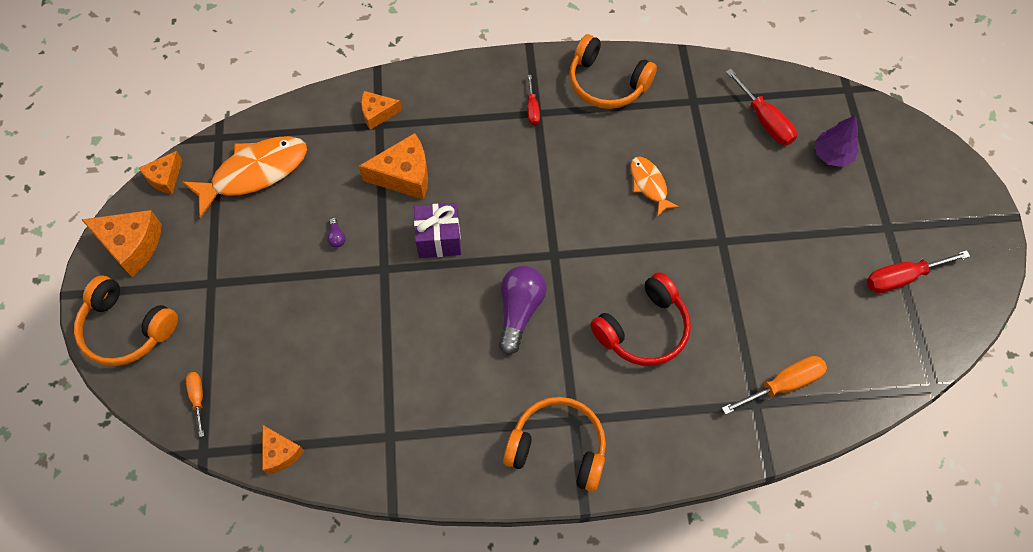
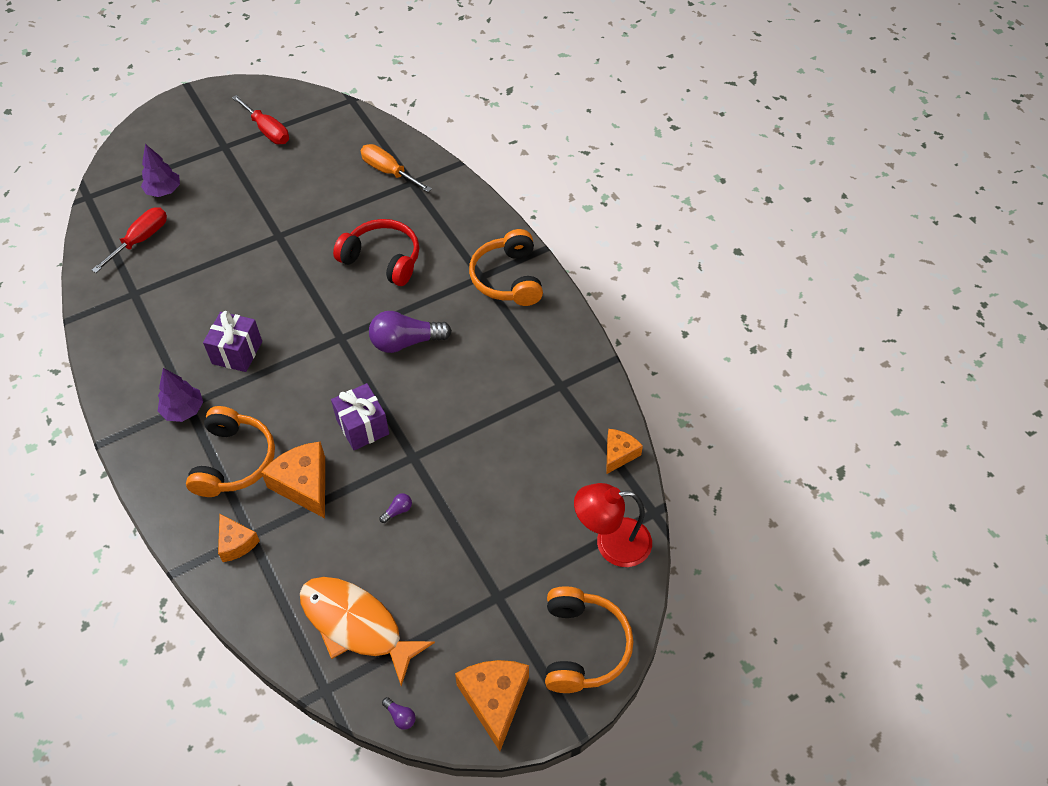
camera: 115 degrees left, 10 degrees down
(165, 178) = (400, 716): orange cheese -> purple light bulb
(198, 398) = (611, 543): orange screwdriver -> red lamp
(532, 108) = (183, 410): red screwdriver -> purple tree
(579, 164) = (237, 352): none -> purple gift
(607, 83) = (132, 362): orange headphones -> orange headphones (234, 461)
(649, 185) = (240, 296): orange fish -> none

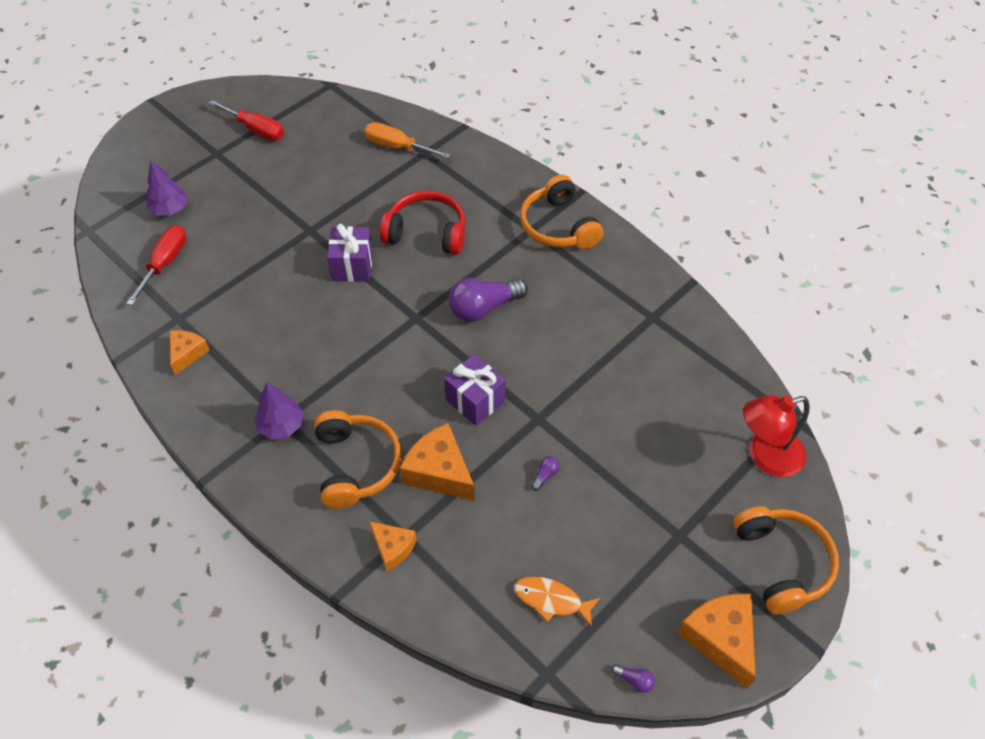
camera: 15 degrees left, 0 degrees up
(237, 352) = (314, 355): purple gift -> purple gift (352, 266)
(356, 625) = (551, 600): orange fish -> orange fish, size x0.55
(619, 454) = (736, 370): orange cheese -> orange cheese (187, 354)

